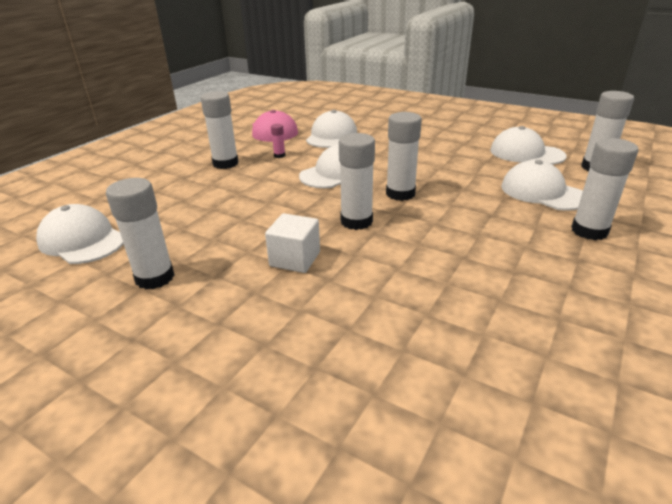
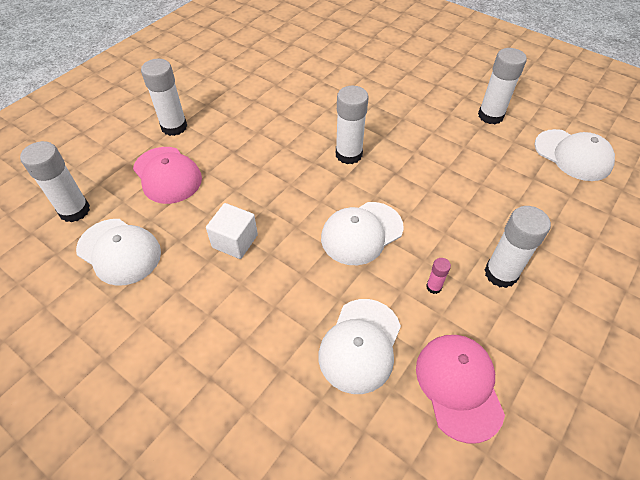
camera: 175 degrees left, 20 degrees up
(295, 259) = (397, 122): white cube -> white cube (235, 241)
(400, 193) = (300, 188): white glue stick -> none
(542, 192) = (167, 175): white cap -> pink cap

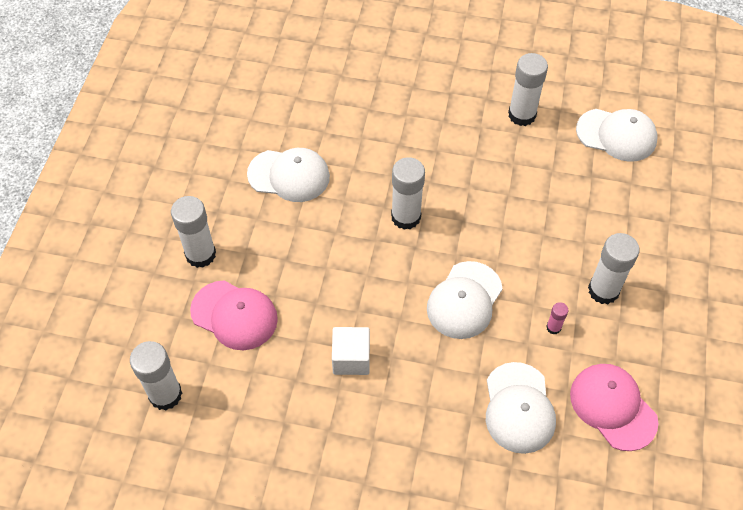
camera: 25 degrees left, 5 degrees up
(119, 251) = (245, 417): white cap -> white cap (289, 175)

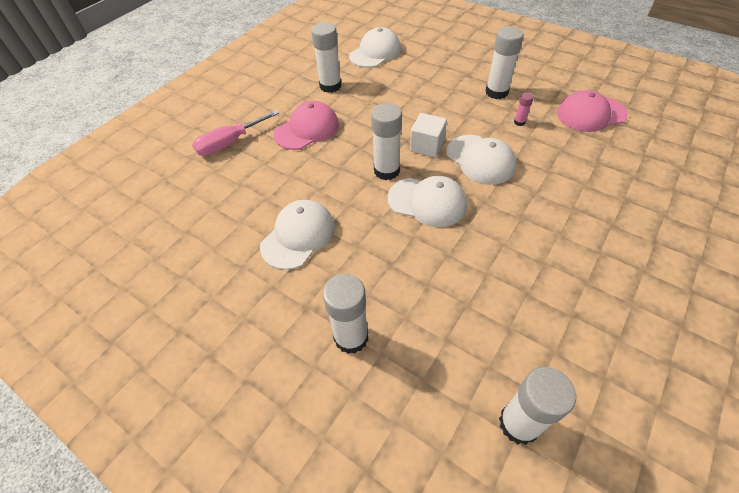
camera: 65 degrees left, 5 degrees down
(234, 315) = (438, 325): pink cap -> pink cap (307, 129)
(351, 358) = (515, 245): white cube -> white cube (427, 146)
(383, 68) = (230, 143): none -> pink screwdriver
(518, 408) = (584, 158): white cap -> white cap (427, 202)

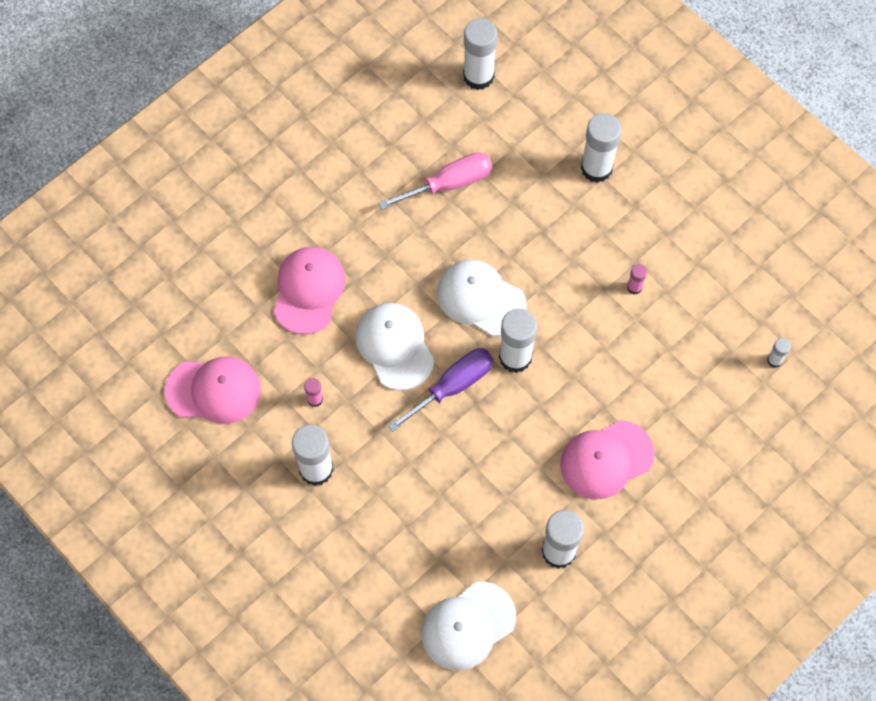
camera: 170 degrees left, 15 degrees up
(178, 207) = (774, 360): none -> white glue stick
(230, 143) = (715, 458): pink screwdriver -> pink screwdriver (449, 183)
(298, 236) = (634, 287): white cap -> pink glue stick
(427, 146) = (452, 386): white cube -> purple screwdriver
(567, 180) = (308, 290): none -> pink cap

